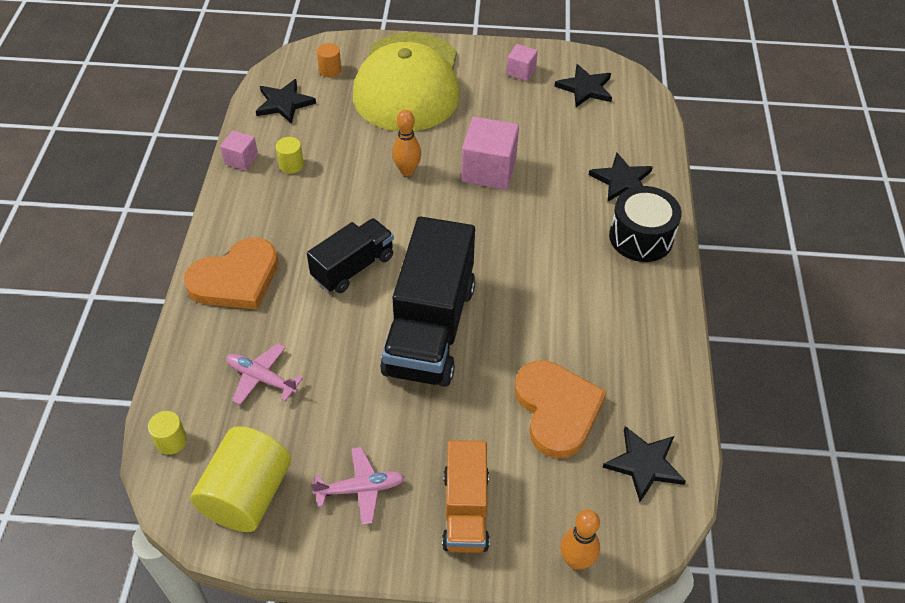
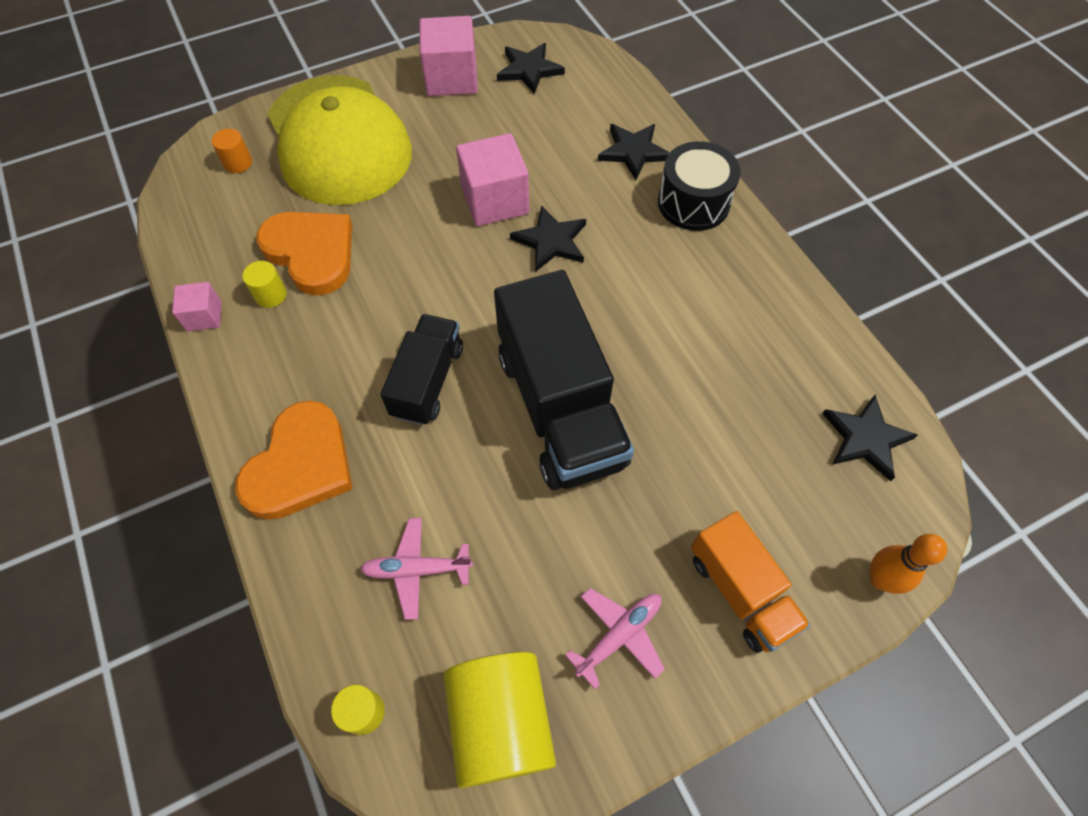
camera: 30 degrees left, 10 degrees up
(284, 103) = (210, 225): black star -> black star (551, 241)
(407, 171) = (409, 241): orange bowling pin -> none
(521, 71) = (451, 78): pink cube -> pink cube, size x1.85
(557, 410) = (747, 427): orange heart -> orange heart (311, 253)

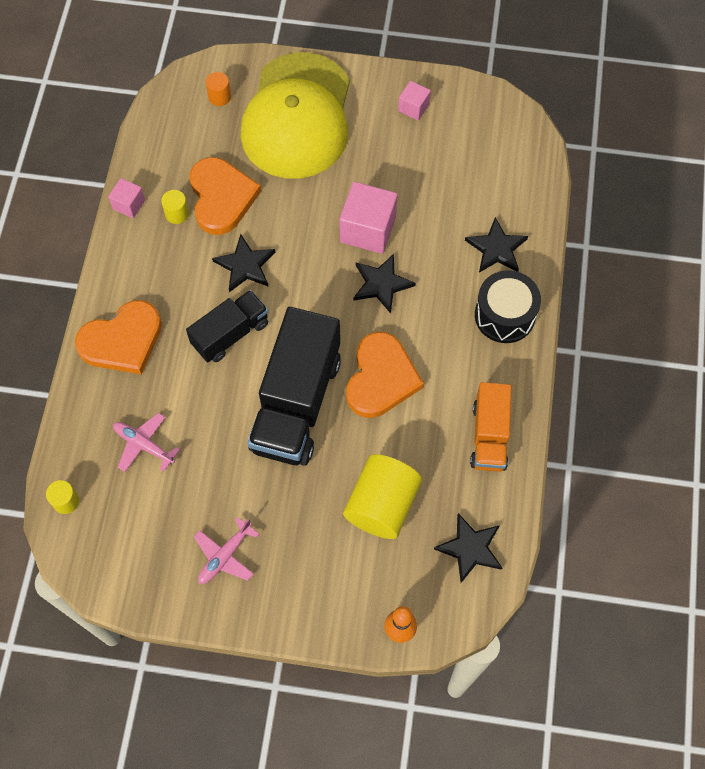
camera: 35 degrees right, 5 degrees up
(451, 78) = (413, 107): pink cube -> pink cube, size x0.54
(501, 722) = (130, 555): yellow cylinder -> yellow cylinder (382, 505)
(529, 70) = (476, 132): black star -> black star (245, 265)
(619, 635) = (225, 556): pink plane -> pink plane turned 135 degrees clockwise
(627, 328) = (381, 378): none -> orange heart
(740, 591) = (312, 580): orange truck -> orange truck (489, 436)

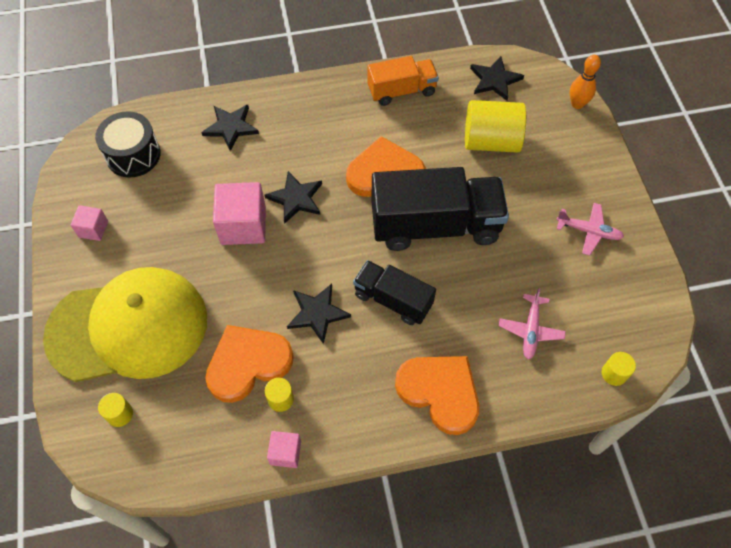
camera: 110 degrees left, 5 degrees down
(219, 97) = (120, 414): orange cylinder -> yellow cylinder
(504, 315) = (293, 107): black drum -> black drum (133, 155)

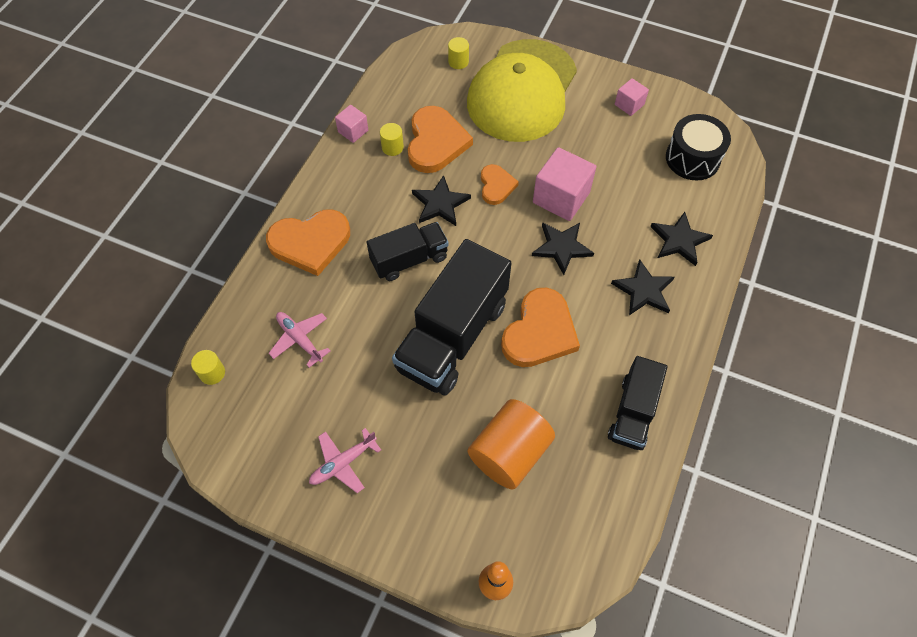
camera: 125 degrees right, 0 degrees up
(265, 281) = (496, 186): none -> orange heart
(401, 91) = (633, 412): orange truck -> black truck
(491, 141) = (509, 453): yellow cylinder -> orange cylinder
(494, 80) = (588, 520): black star -> black star (644, 290)

